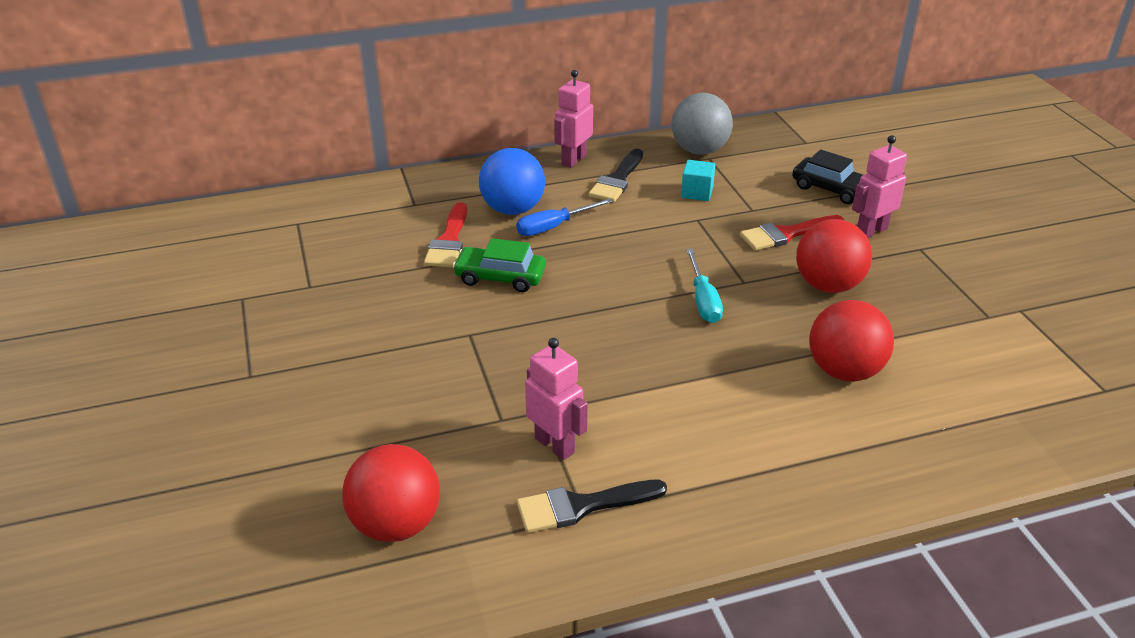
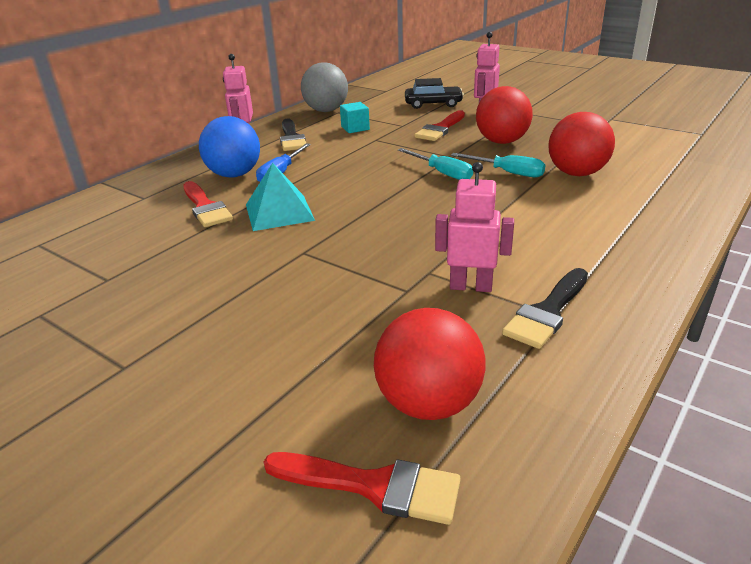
camera: 35 degrees left, 5 degrees down
(297, 557) = (374, 486): none -> red brush
(500, 277) = (279, 212): green car -> turquoise pyramid
(770, 333) = (507, 173): none -> turquoise screwdriver

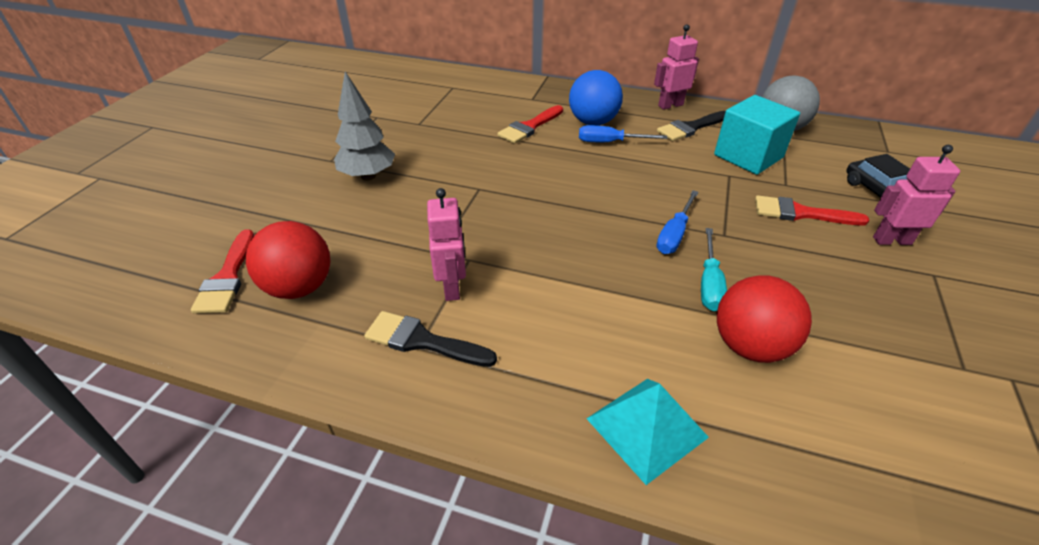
camera: 70 degrees right, 10 degrees up
(204, 332) = (368, 176): none -> grey tree
(279, 212) = (538, 161): turquoise pyramid -> turquoise pyramid (646, 428)
(355, 128) = (748, 156): turquoise cube -> turquoise cube, size x1.97
(442, 173) = (674, 234): turquoise screwdriver -> blue screwdriver
(501, 142) = (802, 268): red ball -> none

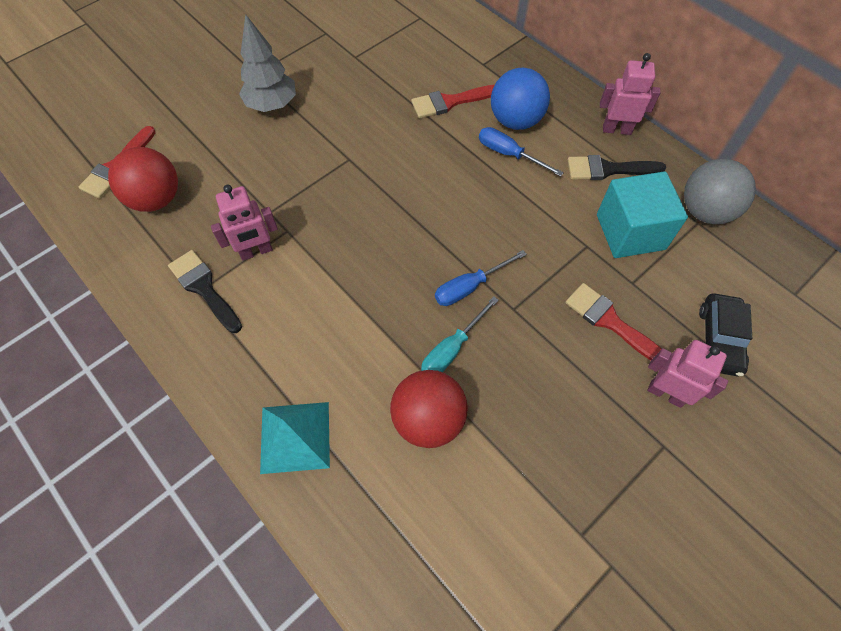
camera: 30 degrees right, 20 degrees up
(452, 287) = (256, 251): pink robot -> pink robot turned 45 degrees clockwise

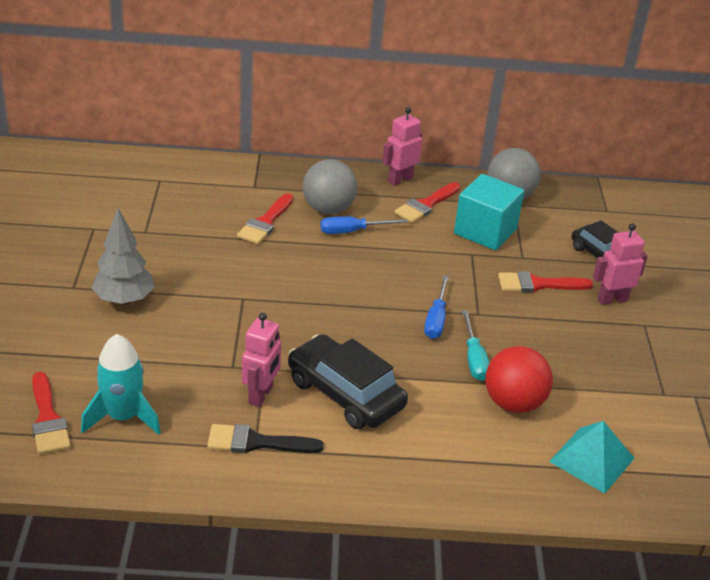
camera: 50 degrees left, 25 degrees down
(156, 199) = (123, 417): red ball -> turquoise rocket
(295, 437) = (451, 473): turquoise pyramid -> turquoise pyramid (592, 460)
(312, 298) = (345, 394): none -> black car
(515, 121) = (328, 209): blue ball -> grey ball
(608, 169) = (426, 205): black brush -> red brush

